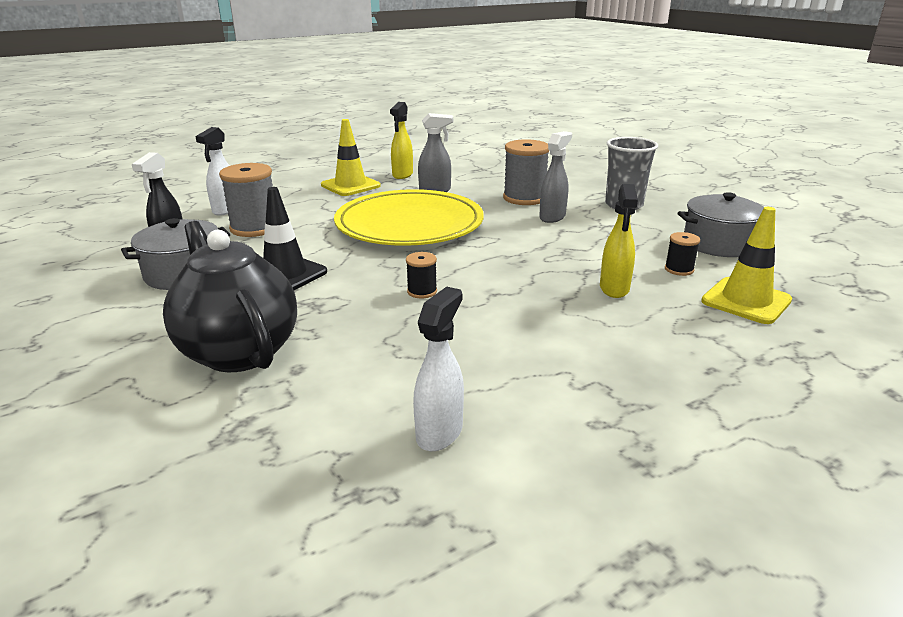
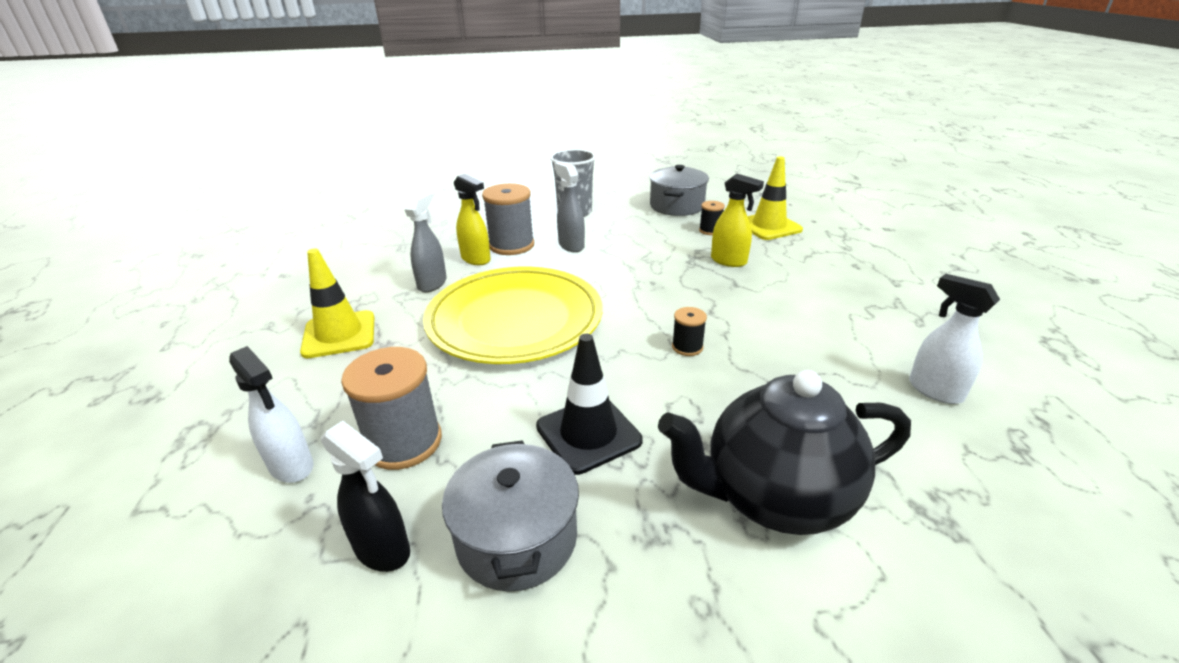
camera: 65 degrees left, 5 degrees up
(402, 175) = (353, 292): yellow spray bottle -> yellow spray bottle (476, 259)

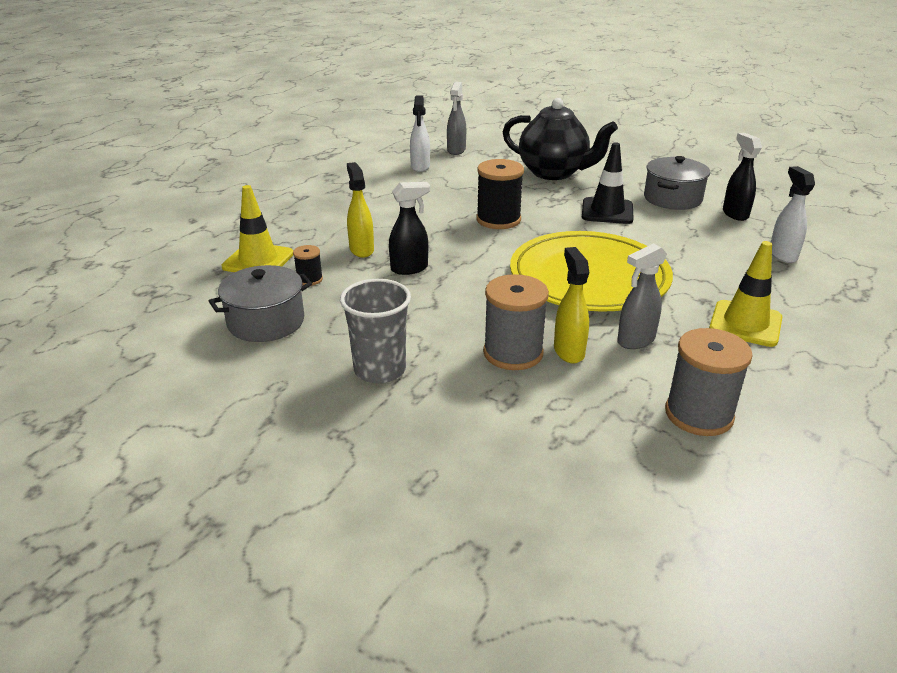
camera: 140 degrees left, 0 degrees up
(404, 442) = (712, 242): grey spool -> grey spool (699, 414)
(571, 245) = (455, 323): grey spray bottle -> grey spray bottle (456, 150)
(666, 264) = (410, 268): none -> black spray bottle
(687, 347) = (498, 220): black spool -> black spool, size x1.98

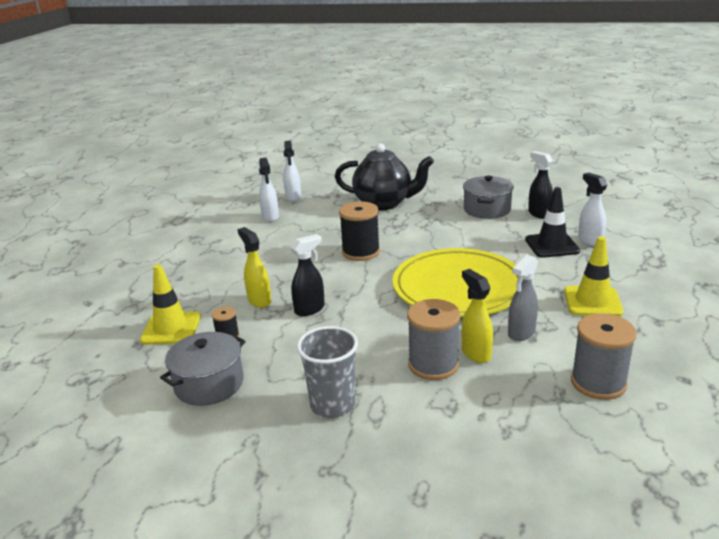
camera: 15 degrees left, 5 degrees down
(456, 150) = (293, 197): grey spray bottle -> white spray bottle
(607, 211) = (443, 229): black traffic cone -> black traffic cone (552, 245)

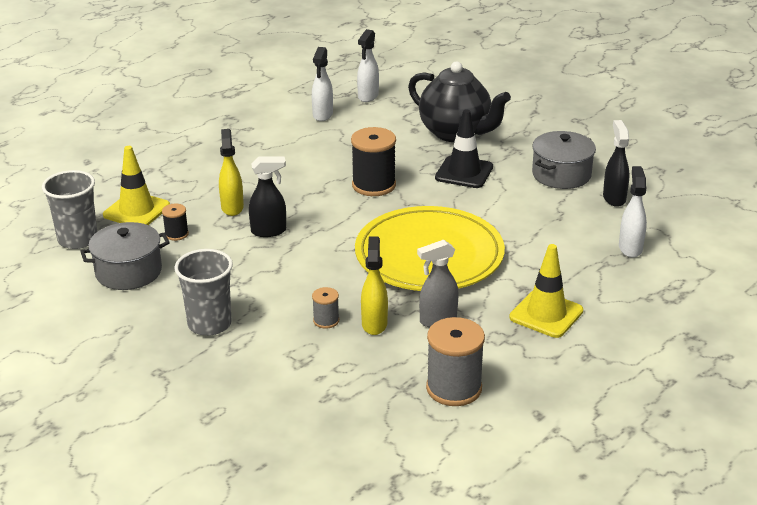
camera: 25 degrees right, 5 degrees up
(131, 371) = (78, 239): none -> grey cup
(433, 364) = (326, 320): grey spool -> grey spool, size x0.51
(552, 245) = (581, 240): black traffic cone -> black traffic cone (464, 172)

